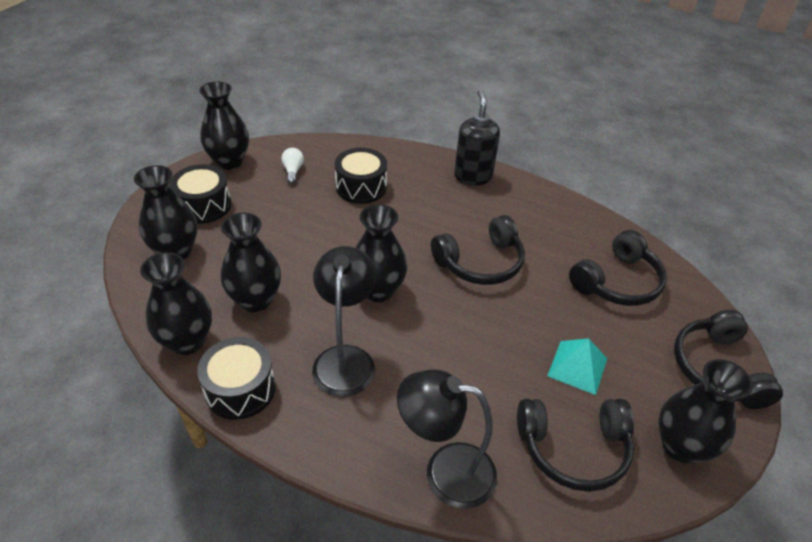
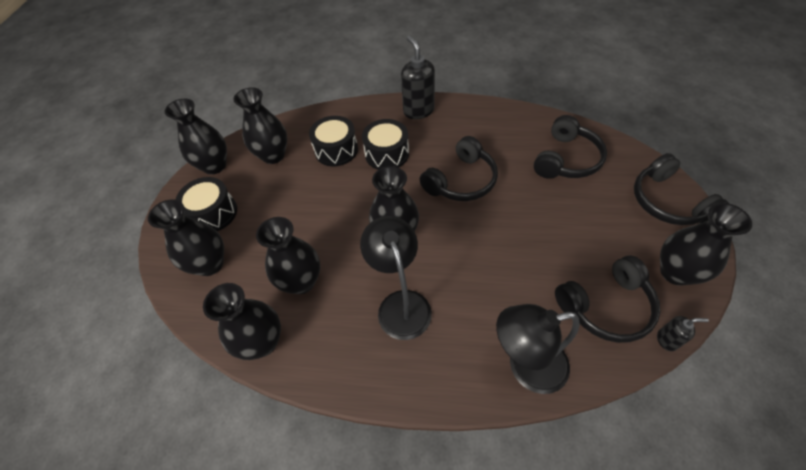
camera: 15 degrees left, 10 degrees up
(240, 389) = (330, 366): black drum -> black drum (387, 154)
(293, 171) = (273, 155): white light bulb -> black vase
(577, 367) = (574, 239): turquoise pyramid -> none
(626, 511) = (666, 340): none -> black soap dispenser

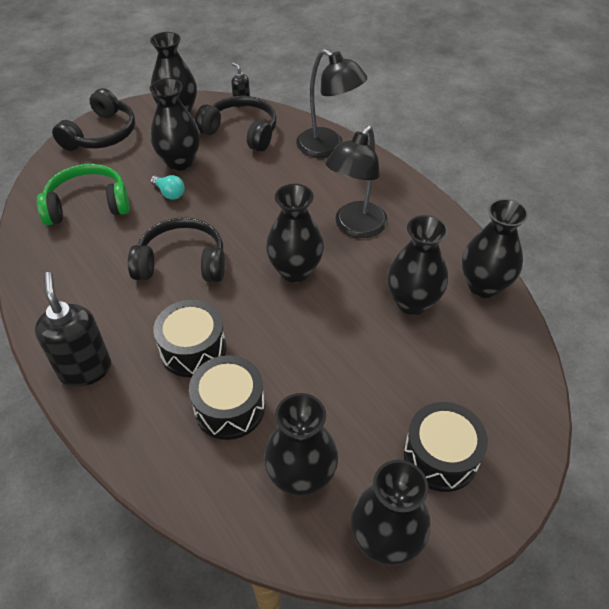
camera: 135 degrees left, 5 degrees down
(210, 264) = (485, 392): black vase -> black vase (180, 162)
(418, 111) = (85, 369): black soap dispenser -> black soap dispenser turned 135 degrees clockwise
(545, 208) = (169, 193): none -> turquoise light bulb
(566, 159) = (88, 205): black headphones -> green headphones

